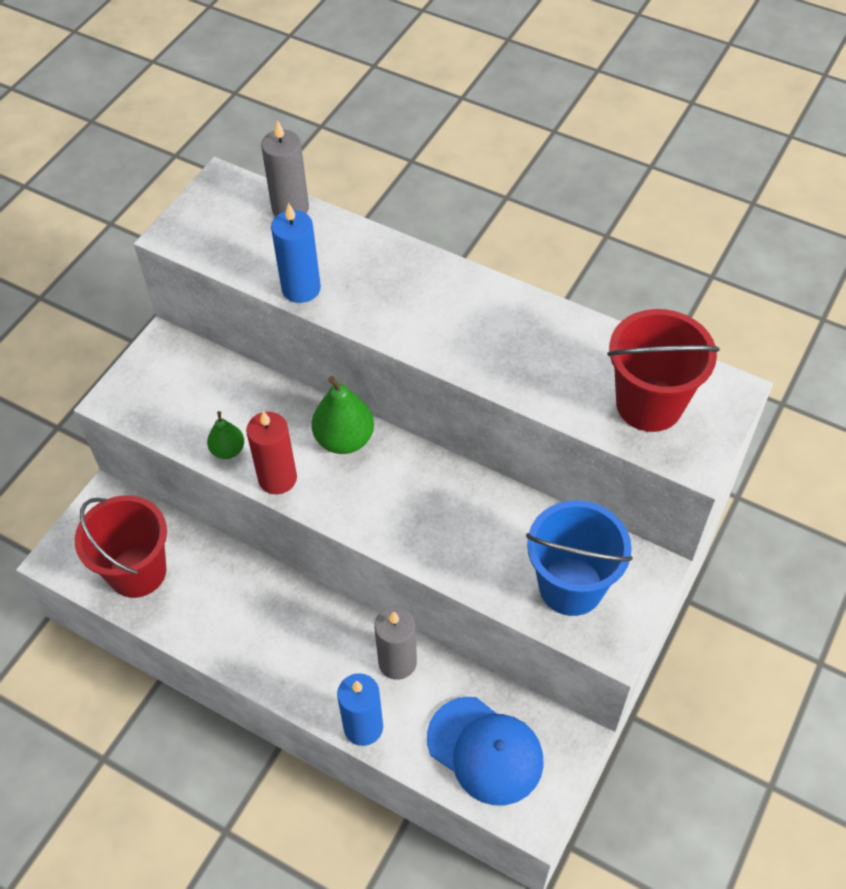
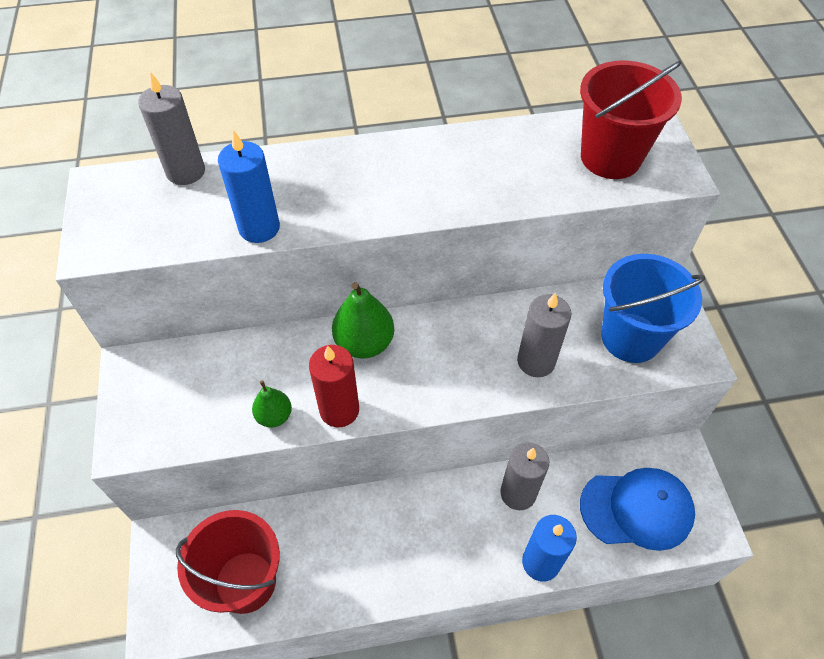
camera: 40 degrees left, 0 degrees up
(467, 548) = (536, 361): none -> grey candle

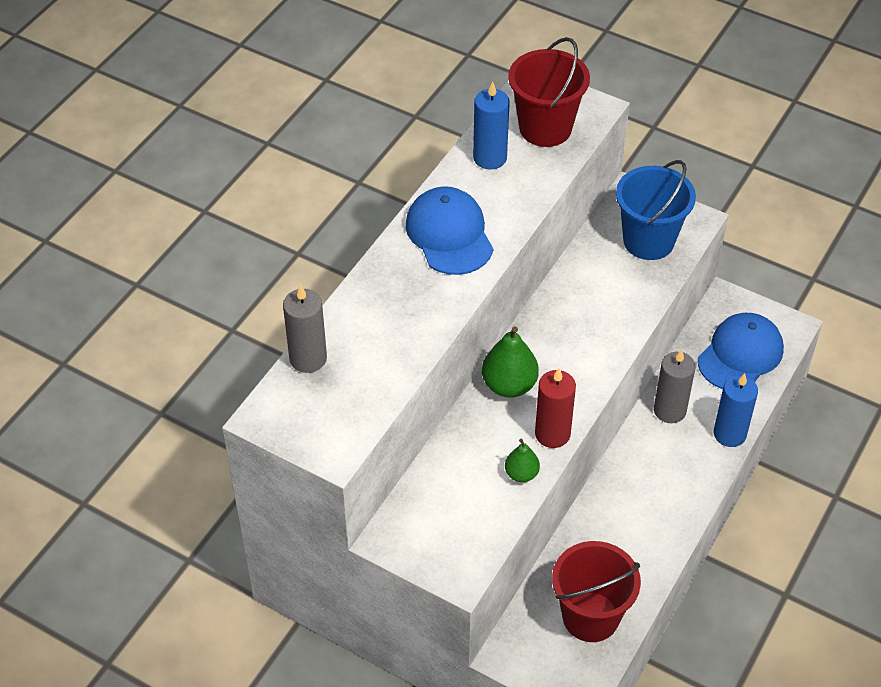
camera: 50 degrees left, 5 degrees down
(259, 228) = (414, 347): blue candle -> blue candle (490, 158)
(413, 172) = (449, 234): none -> blue cap
(536, 361) = (618, 302): grey candle -> none

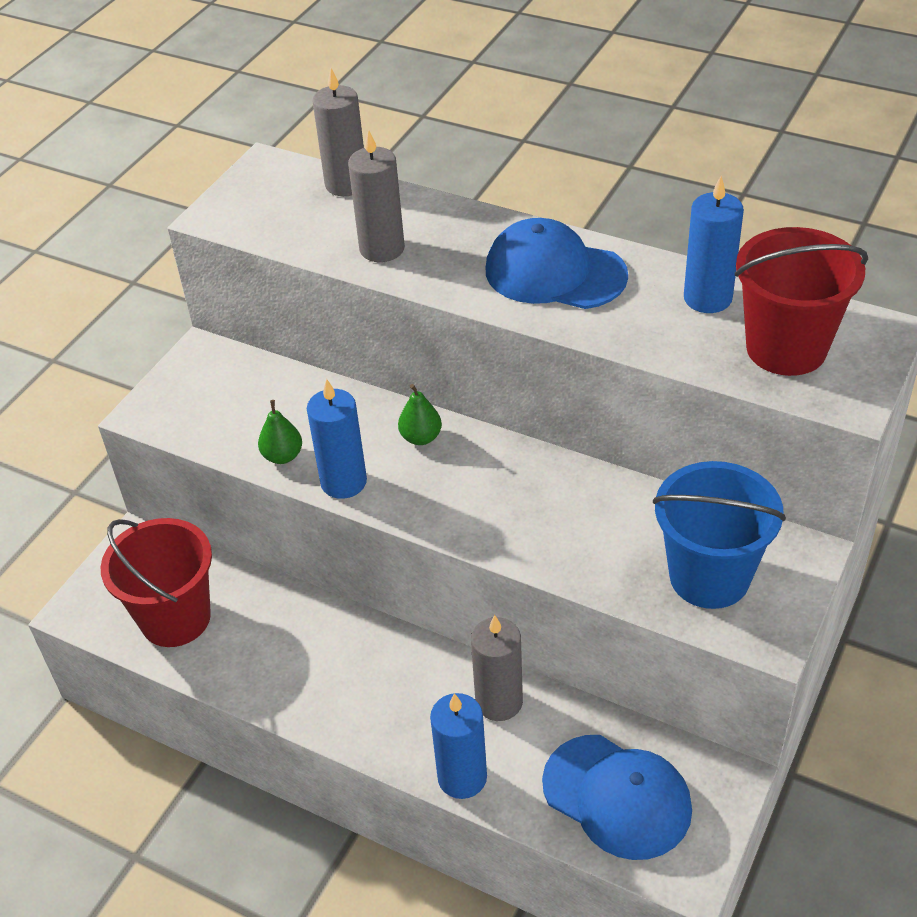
camera: 90 degrees right, 5 degrees down
(403, 335) = (382, 249): none -> grey candle
(449, 234) = (555, 272): blue cap -> blue cap turned 135 degrees counterclockwise
(509, 385) = (421, 437): green pear -> green pear, size x0.59
(552, 434) = (343, 482): red candle -> blue candle

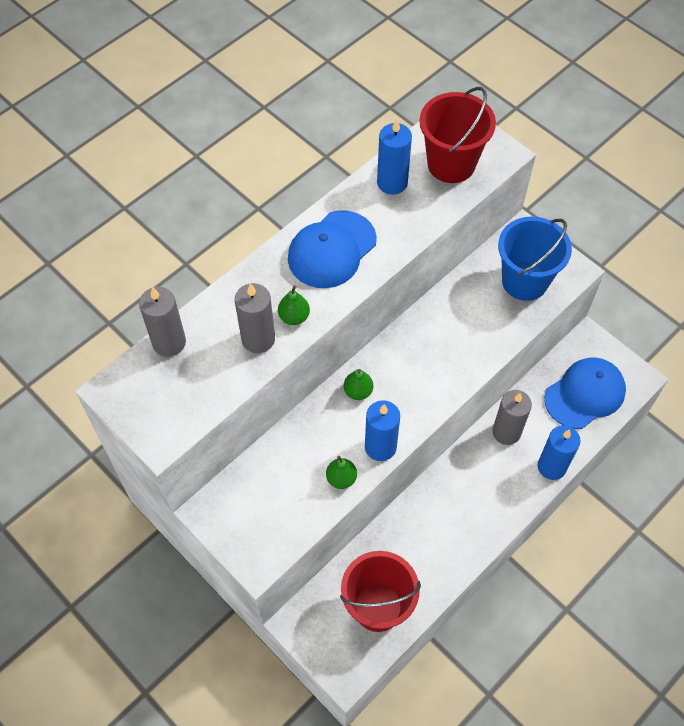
camera: 75 degrees left, 15 degrees up
(429, 268) = (294, 317): none -> green pear

